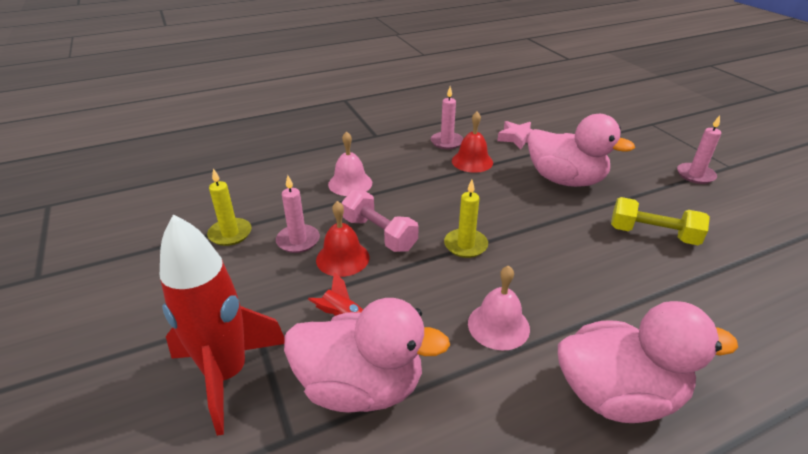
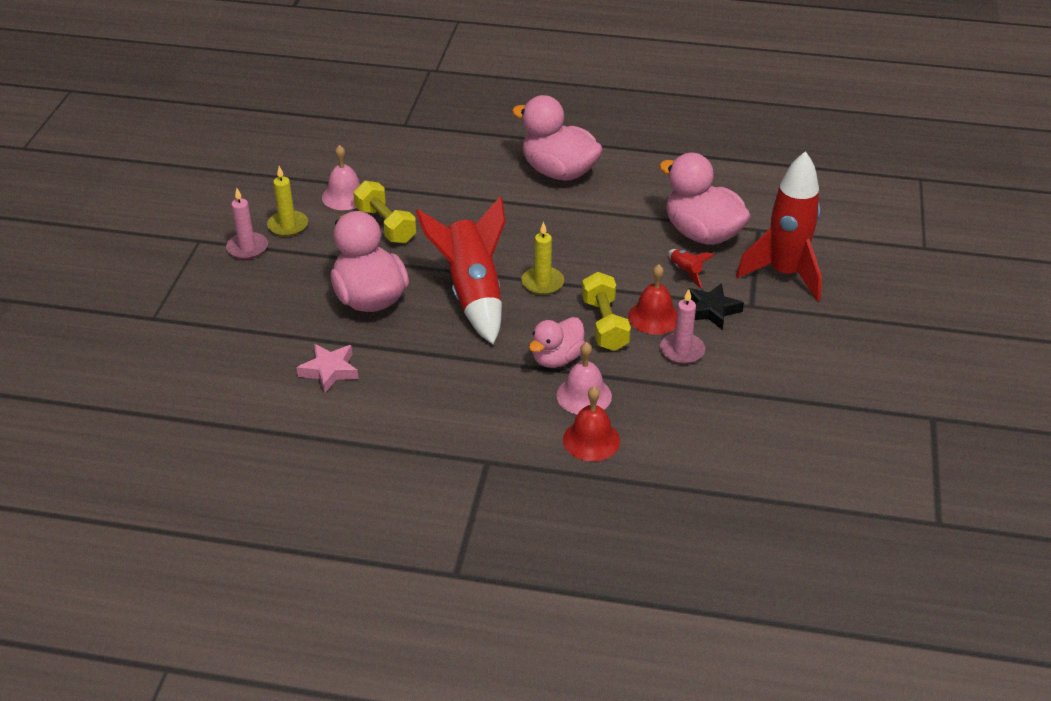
camera: 145 degrees left, 5 degrees up
(230, 234) = (742, 387): yellow candle -> yellow candle (288, 225)
(292, 289) = (712, 310): none -> black star
(379, 234) = (604, 324): pink dumbbell -> yellow dumbbell
(391, 196) = (557, 358): none -> pink duck
(446, 142) = (416, 405): pink candle -> none
(472, 161) = (425, 363): red bell -> red bell (591, 440)
(498, 325) = (584, 225): pink bell -> pink bell (345, 196)
(505, 213) = (472, 293): none -> red rocket

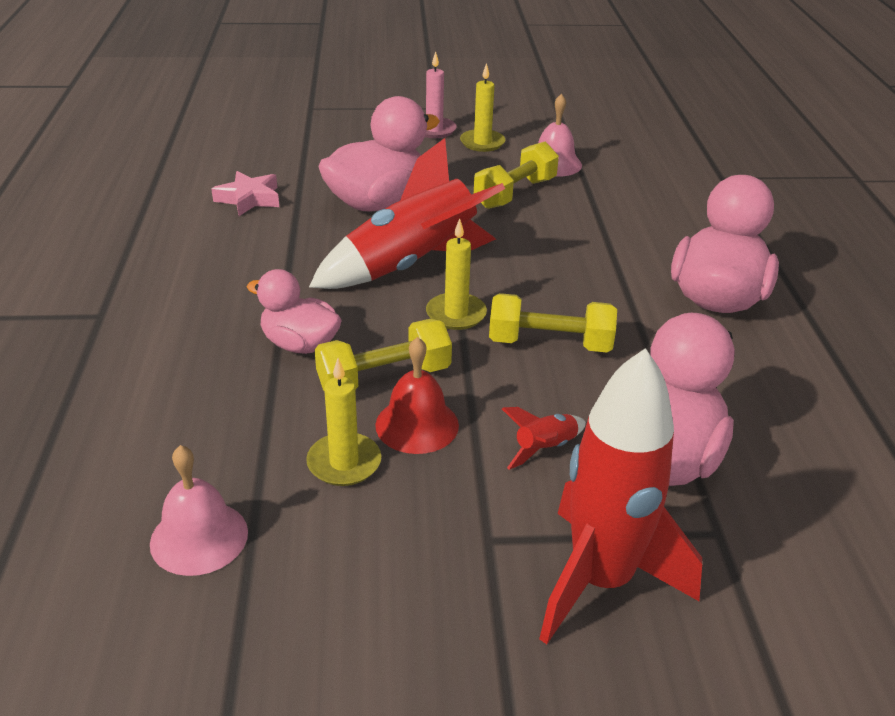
camera: 75 degrees right, 5 degrees down
(584, 395) = (227, 376): pink bell -> pink bell (199, 537)
(587, 249) = (550, 343): none -> yellow dumbbell
(591, 440) = (136, 392): red bell -> none
(682, 350) = (344, 463): pink candle -> yellow candle
(712, 310) = (457, 489): black star -> none

